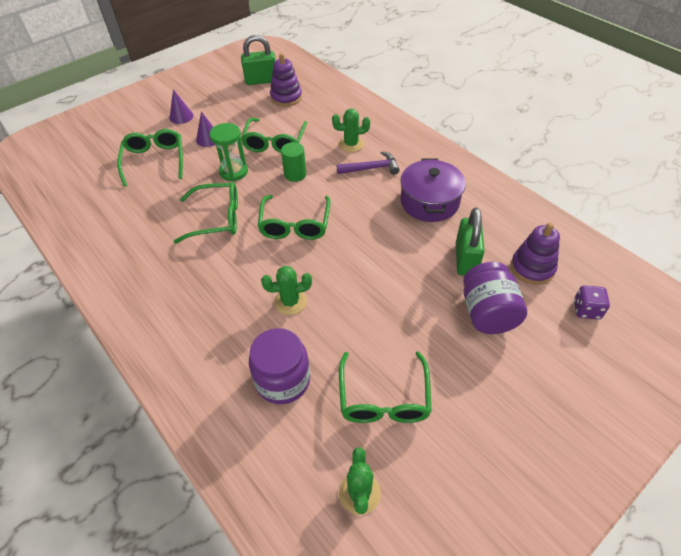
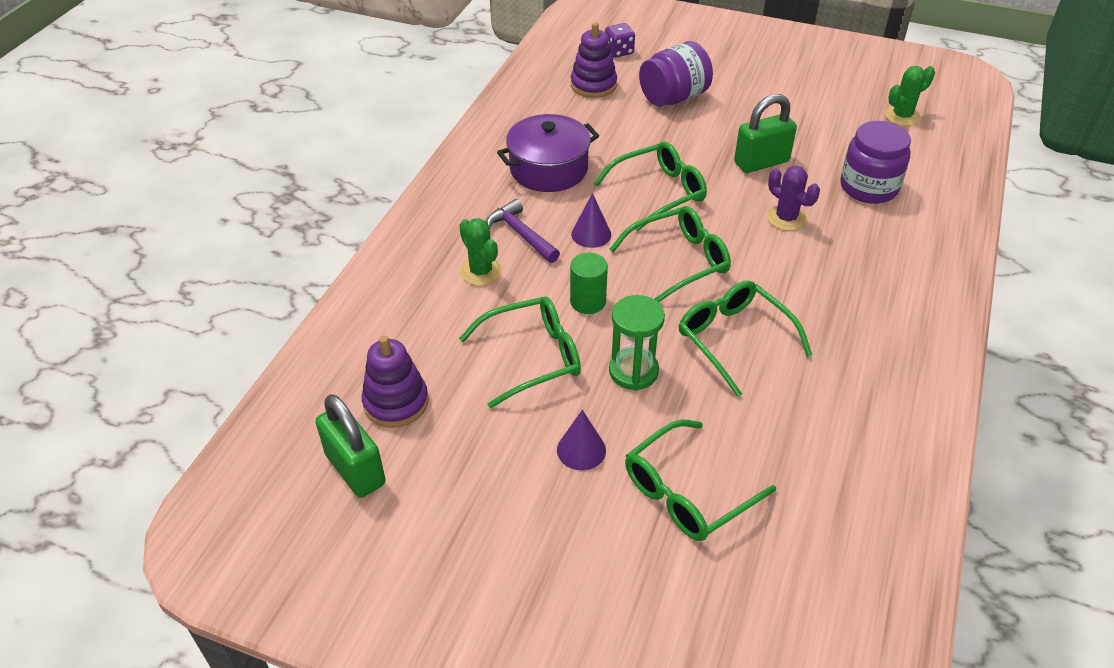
camera: 120 degrees left, 5 degrees down
(181, 116) = (546, 534): purple cone -> purple cone (591, 234)
(290, 302) = (786, 218): green cactus -> purple cactus
(384, 398) = (818, 128): green glasses -> green glasses (659, 192)
(466, 259) = (618, 124): green padlock -> green padlock (761, 162)

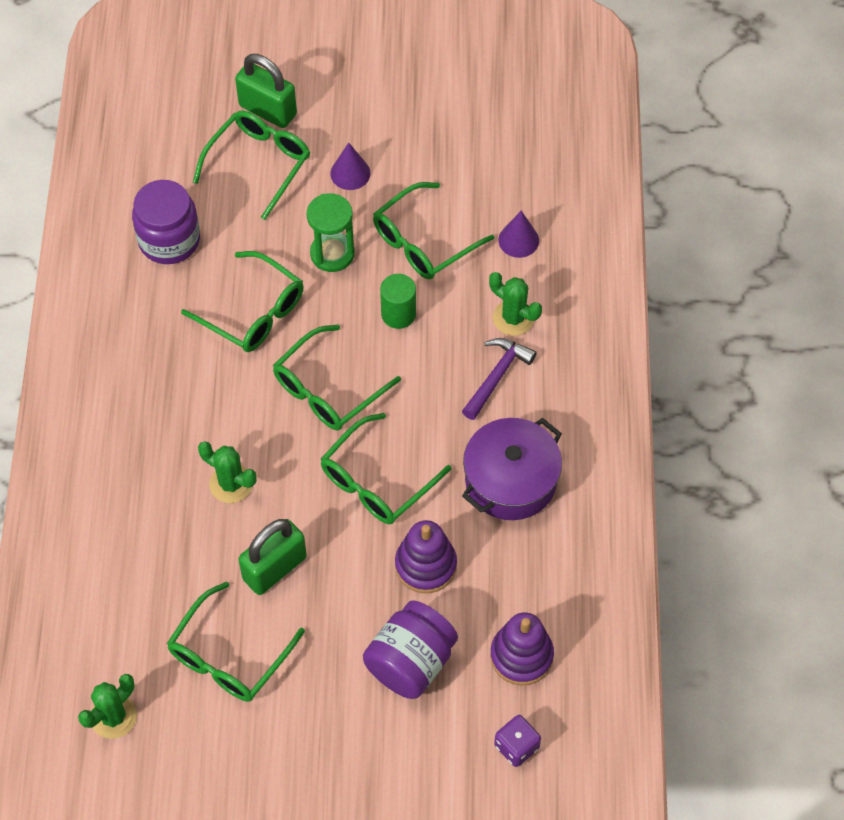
camera: 160 degrees right, 15 degrees up
(355, 469) = (513, 109): green padlock -> green padlock (267, 110)
(396, 402) = (514, 169): purple stacking toy -> purple stacking toy (425, 565)
(521, 234) = (497, 376): purple hammer -> purple hammer turned 90 degrees counterclockwise
(591, 234) = (427, 398): purple cone -> purple cone (518, 240)
(786, 218) = (231, 484): purple cactus -> green cactus
(809, 126) = (229, 656): none -> green glasses
(868, 187) = (146, 562): purple jar -> purple jar (169, 240)

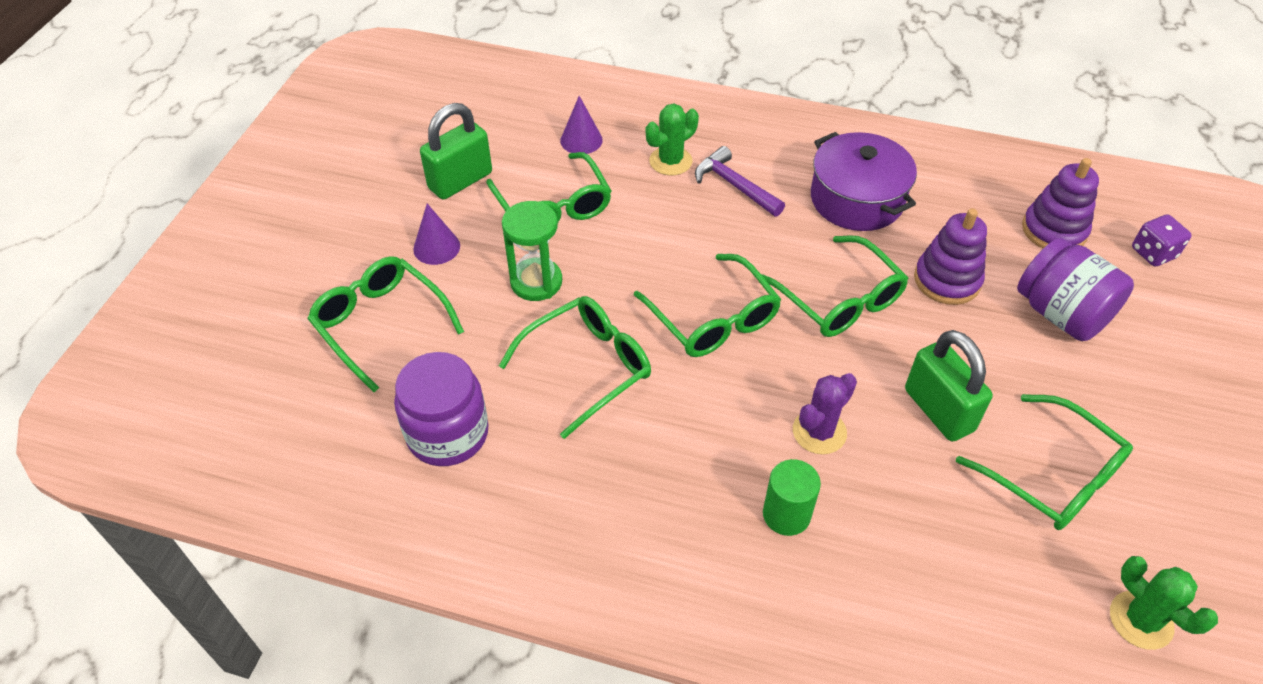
camera: 75 degrees left, 10 degrees down
(231, 484) = (819, 432): green cactus -> purple cactus
(267, 110) = (309, 302): green padlock -> green padlock (460, 181)
(398, 314) = (635, 243): green cylinder -> green cylinder (786, 514)

